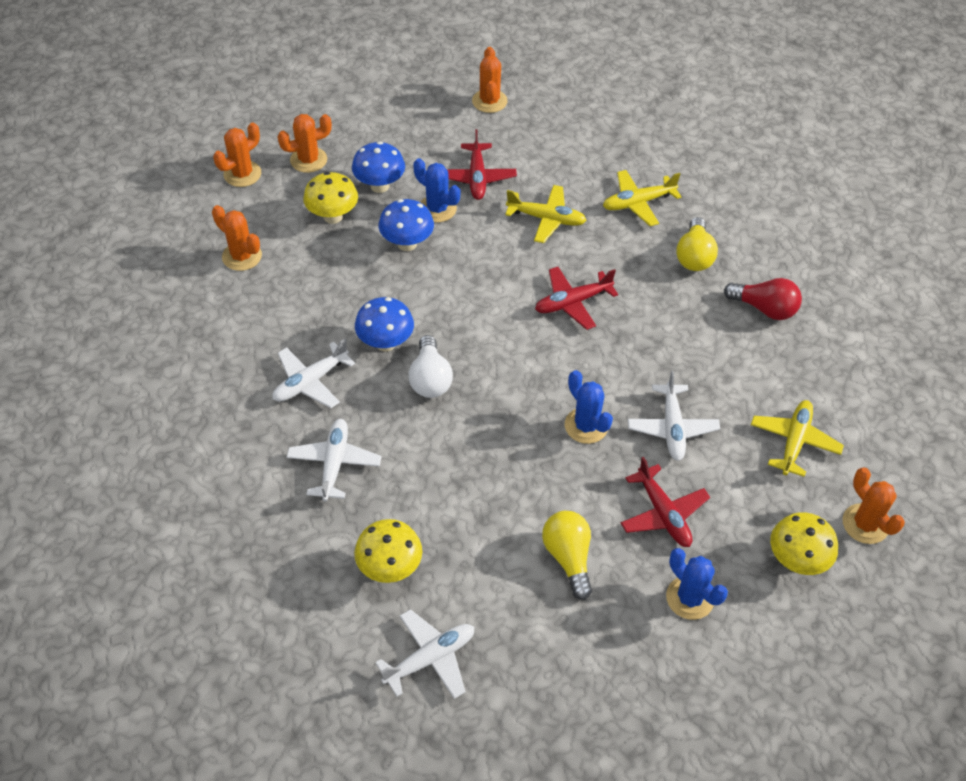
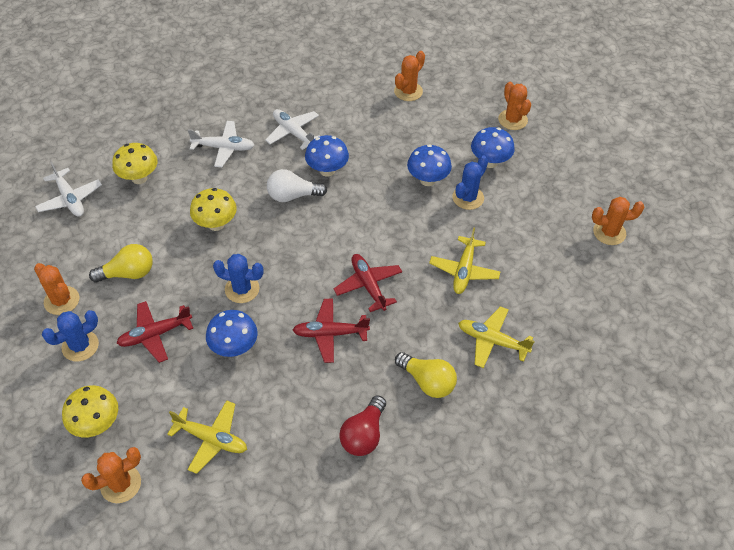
camera: 90 degrees right, 0 degrees up
(242, 174) = (491, 85): orange cactus -> orange cactus (62, 300)
(333, 216) = (453, 136): yellow mushroom -> yellow mushroom (216, 224)
(477, 178) = (508, 223): red plane -> red plane (330, 334)
(586, 426) = (242, 289): blue cactus -> blue cactus turned 45 degrees clockwise
(638, 203) = (492, 341): yellow plane -> yellow plane turned 45 degrees counterclockwise
(672, 428) = (234, 347): white plane -> blue mushroom
(694, 256) = (427, 382): yellow light bulb -> yellow light bulb turned 150 degrees counterclockwise

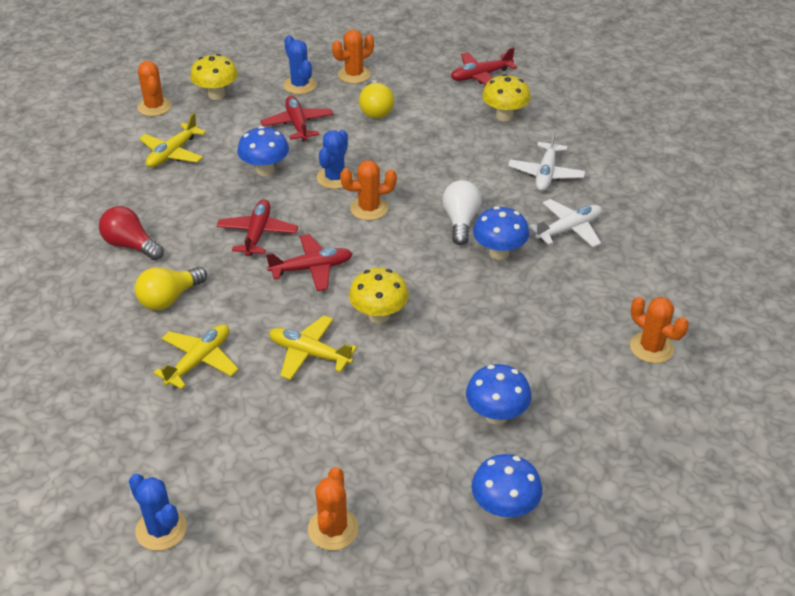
camera: 100 degrees right, 10 degrees down
(70, 199) = (480, 76): white plane -> red plane
(216, 224) = (428, 164): yellow mushroom -> yellow mushroom (379, 315)
(427, 180) = (470, 343): blue mushroom -> blue mushroom (504, 508)
(468, 198) = (430, 378): blue cactus -> blue cactus (161, 529)
(512, 120) = (586, 461): orange cactus -> orange cactus (369, 208)

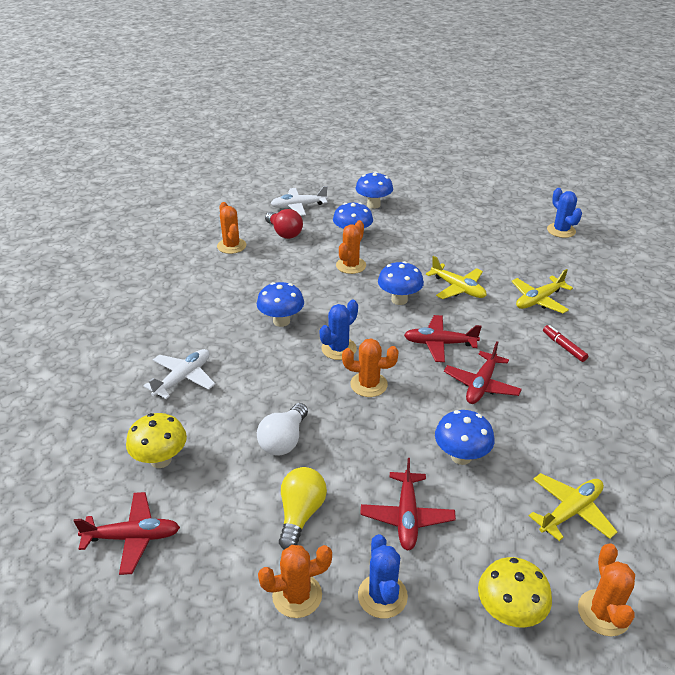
camera: 160 degrees left, 5 degrees down
(131, 245) = (605, 402): red light bulb -> red light bulb (284, 233)
(169, 298) = (564, 347): yellow light bulb -> red marker
(333, 529) = (466, 214): orange cactus -> orange cactus (351, 265)
(335, 178) = (388, 426): blue cactus -> blue cactus (339, 349)
(379, 315) = (399, 300): yellow mushroom -> blue mushroom
(461, 221) = (294, 353): white light bulb -> white light bulb (284, 440)
(569, 229) = (211, 325): white plane -> white plane (298, 206)

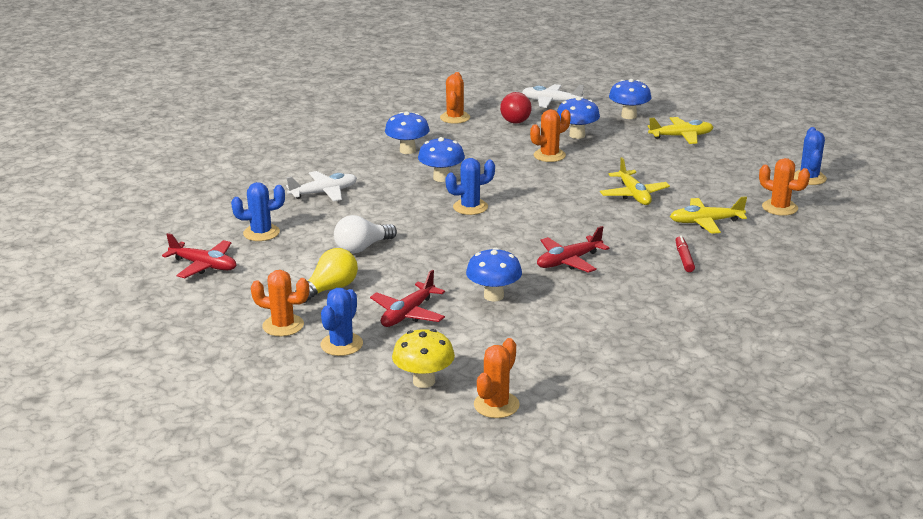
camera: 30 degrees right, 10 degrees down
(161, 460) = (261, 233): yellow mushroom -> blue cactus
(368, 384) = (469, 235): orange cactus -> orange cactus (779, 208)
(399, 300) = (565, 189): blue mushroom -> blue mushroom (407, 150)
(439, 344) = (565, 226): red plane -> none
(570, 511) = (545, 351): yellow plane -> yellow plane (681, 136)

